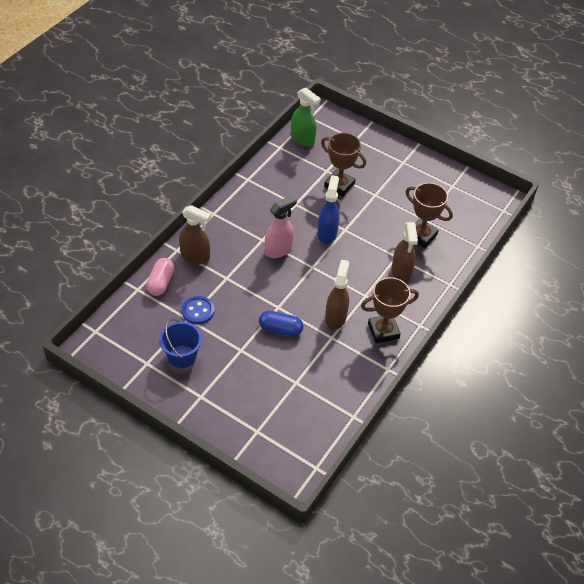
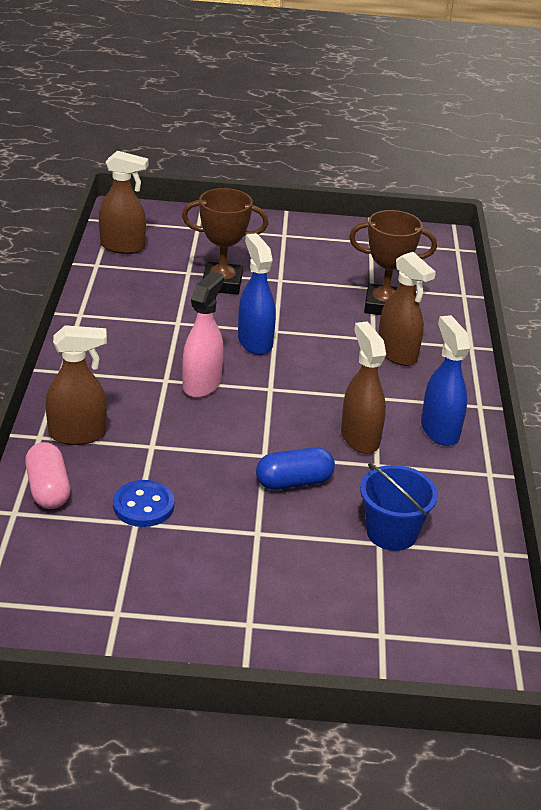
camera: 30 degrees left, 15 degrees down
(182, 356) = (170, 579): blue bucket -> blue bucket (391, 533)
(302, 139) = (123, 247): green spray bottle -> brown spray bottle
(383, 331) = (439, 430): brown trophy -> blue spray bottle

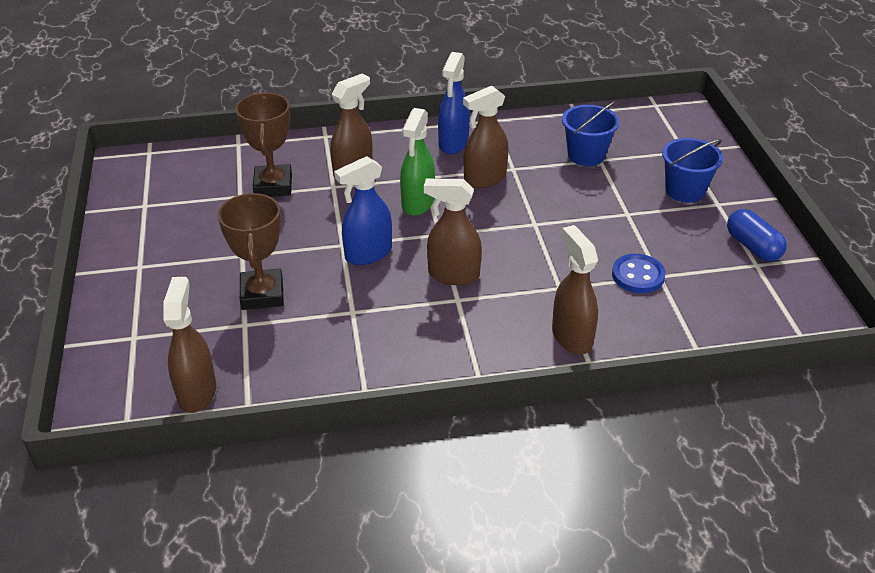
camera: 100 degrees left, 5 degrees up
(48, 489) = (655, 335): pink capsule -> none
(202, 384) = (453, 275): pink spray bottle -> brown spray bottle
(287, 601) = (685, 190): none -> blue bucket
(294, 482) = (559, 204): blue capsule -> blue capsule (752, 247)
(327, 384) = (417, 203): none -> green spray bottle
(439, 430) = (453, 143): blue spray bottle -> blue spray bottle turned 45 degrees counterclockwise

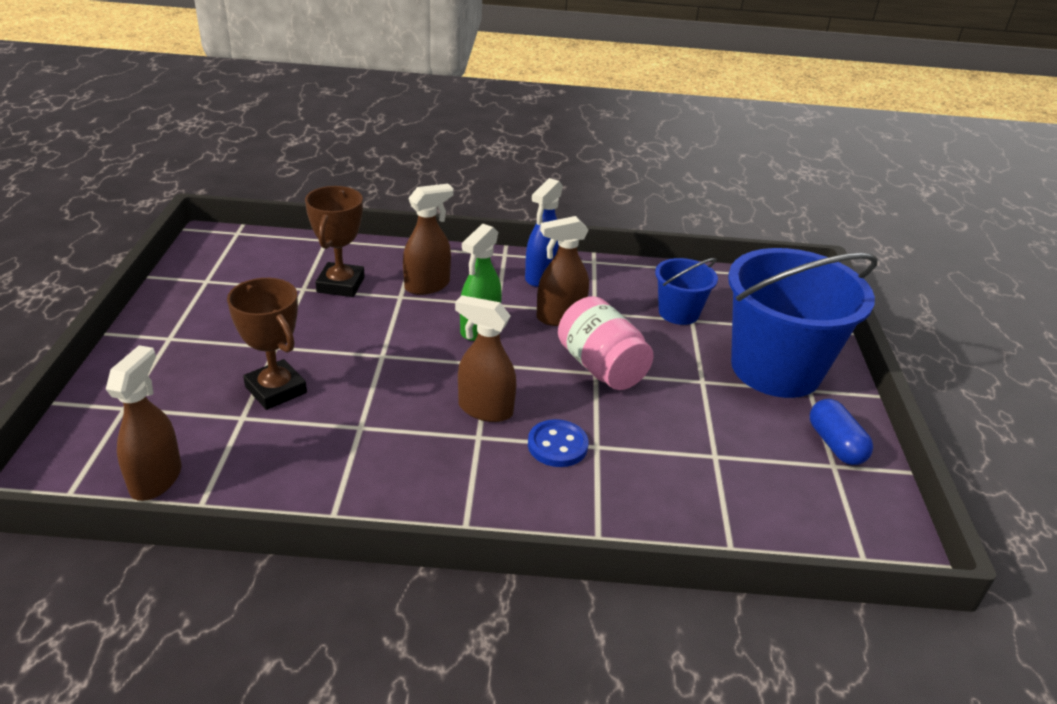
camera: 10 degrees right, 5 degrees down
(262, 294) = (276, 390): brown trophy -> brown trophy turned 45 degrees counterclockwise
(368, 254) = (404, 370): blue spray bottle -> none
(537, 218) = (601, 367): none -> pink jar
(571, 337) = (589, 504): brown spray bottle -> none
(638, 275) = (690, 450): blue button -> blue button (557, 445)
(685, 190) = (775, 369): blue bucket -> blue bucket, size x2.04

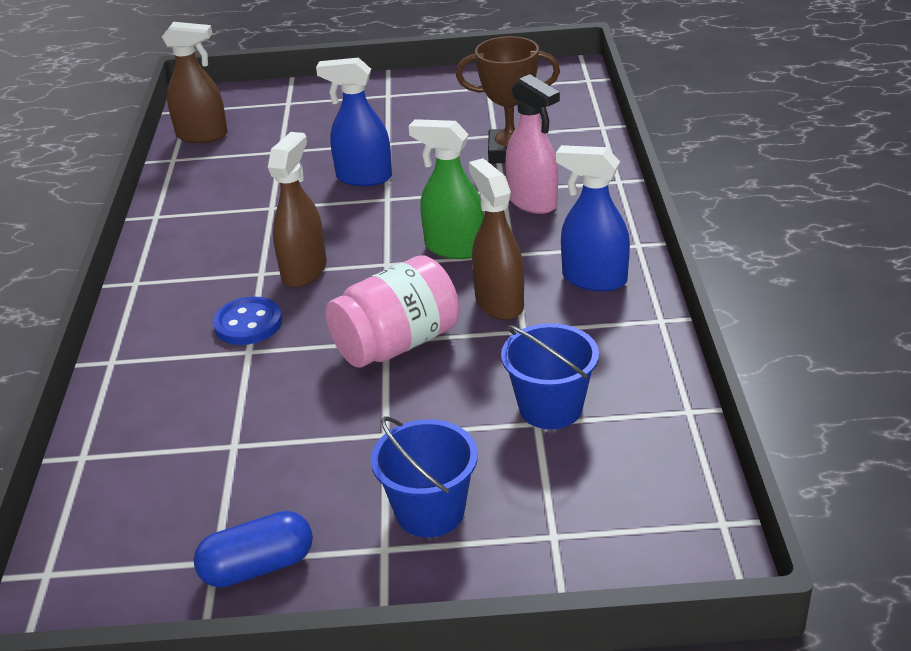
camera: 90 degrees right, 0 degrees up
(276, 390) = (320, 157): brown trophy -> none
(336, 365) = (363, 177): none -> blue spray bottle
(427, 285) = (532, 202): brown spray bottle -> pink spray bottle
(775, 369) = (430, 511): blue bucket -> blue bucket, size x0.49

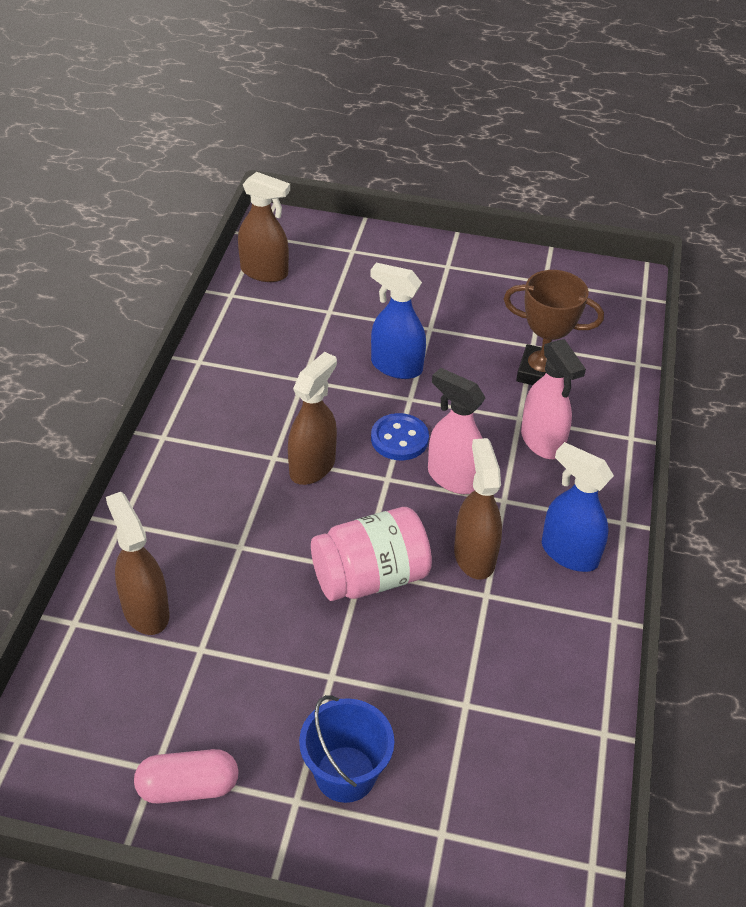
camera: 10 degrees right, 10 degrees up
(160, 427) = (145, 610): none -> brown spray bottle
(248, 323) = (248, 514): blue button -> blue button (399, 439)
(258, 567) = (188, 787): blue capsule -> pink capsule
(454, 248) = (453, 478): green spray bottle -> pink spray bottle
(550, 408) = (483, 692): blue bucket -> none

